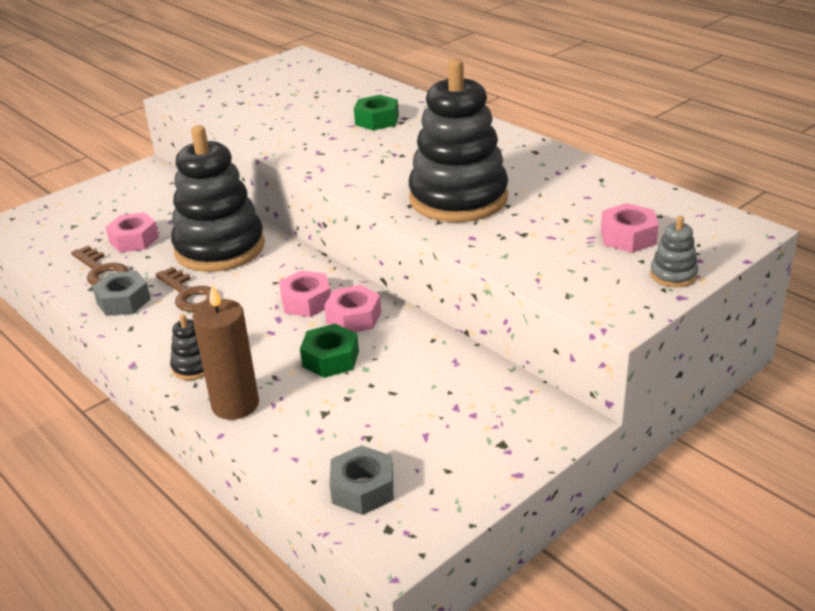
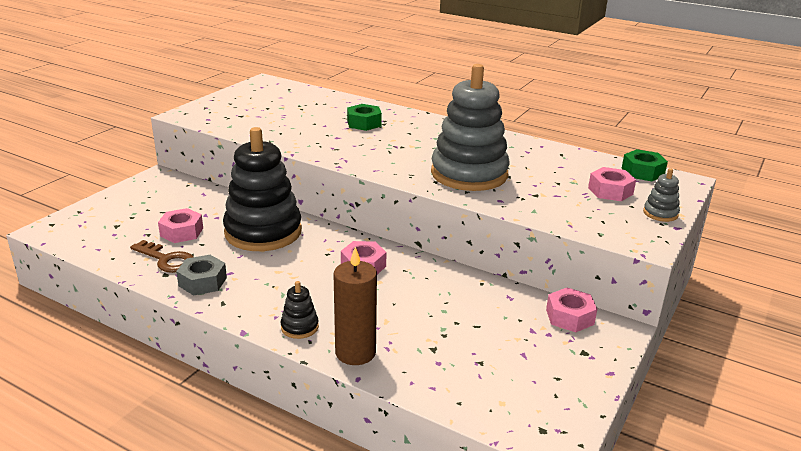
camera: 20 degrees left, 5 degrees down
(189, 294) = (259, 270): brown key -> none
(331, 359) = (411, 307): green nut -> green nut (642, 172)
(353, 317) = (409, 273): pink nut -> pink nut (569, 317)
(362, 489) = (502, 402): grey nut -> none
(458, 198) = (469, 174): black stacking toy -> grey stacking toy

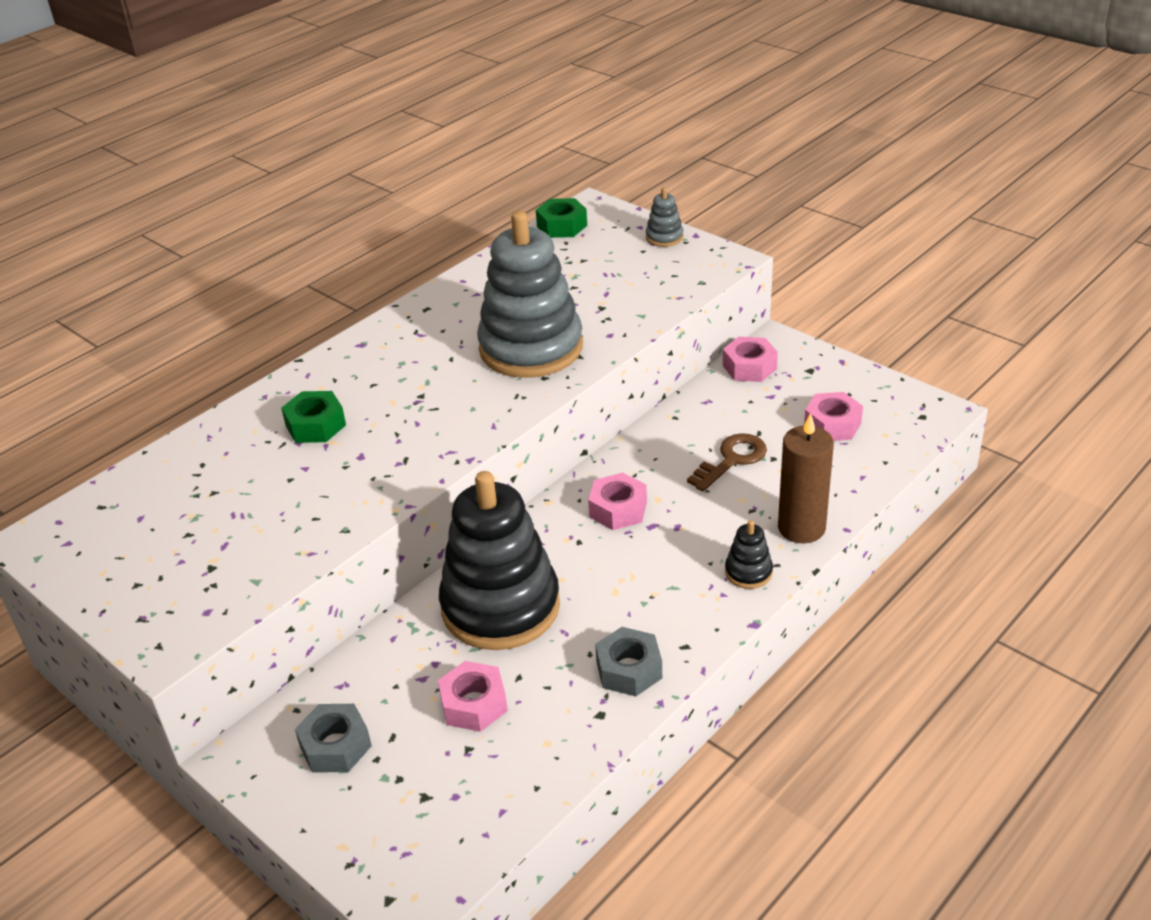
camera: 75 degrees left, 10 degrees up
(159, 197) = (335, 746): none -> grey nut
(166, 259) = (557, 716): brown key -> brown key (732, 460)
(610, 191) = (604, 256): pink nut -> pink nut (832, 425)

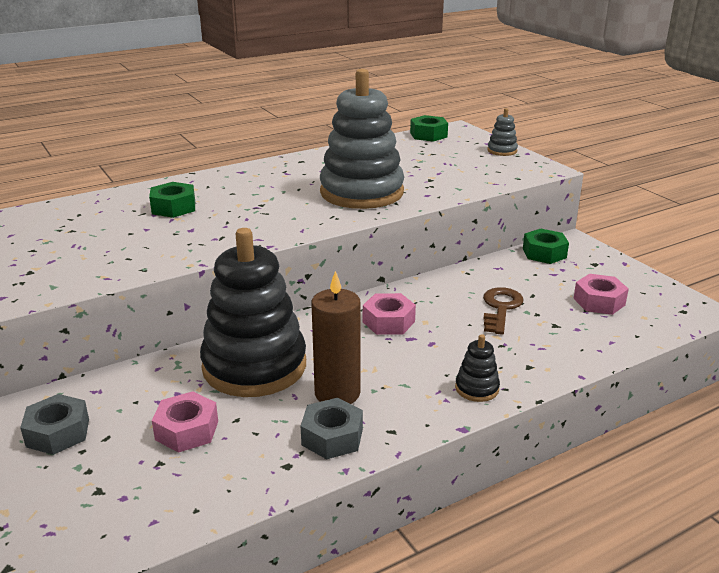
camera: 15 degrees right, 10 degrees down
(732, 460) = (500, 308): brown key -> brown key turned 45 degrees counterclockwise
(749, 367) = (544, 253): pink nut -> green nut
(801, 528) = (540, 366): brown candle -> brown candle (337, 393)

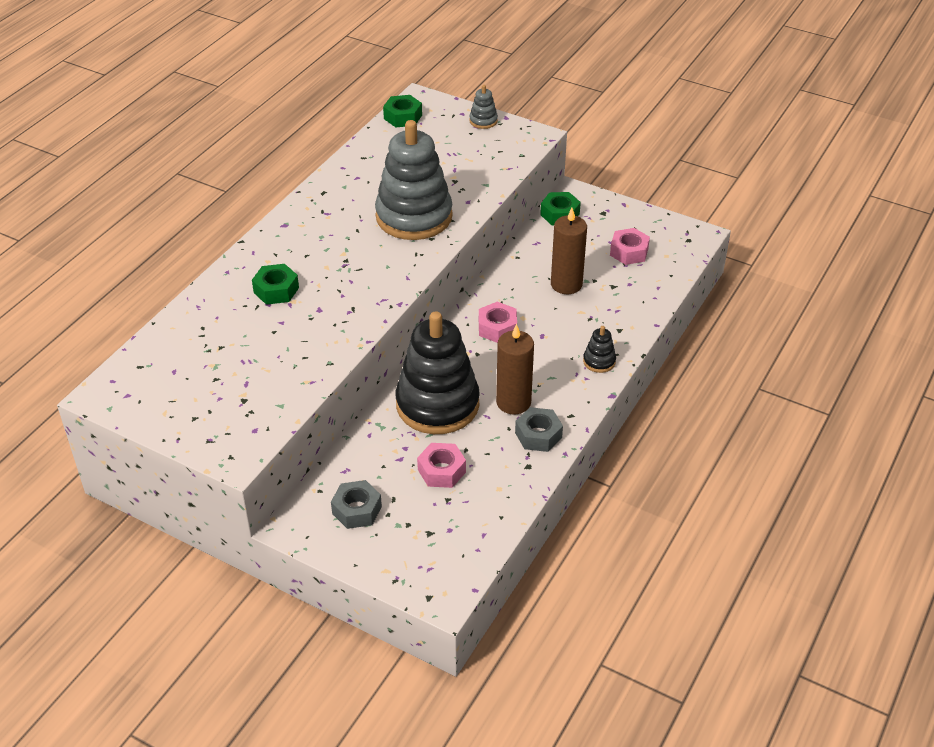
camera: 30 degrees left, 15 degrees up
(500, 308) = (566, 284): brown key -> brown candle

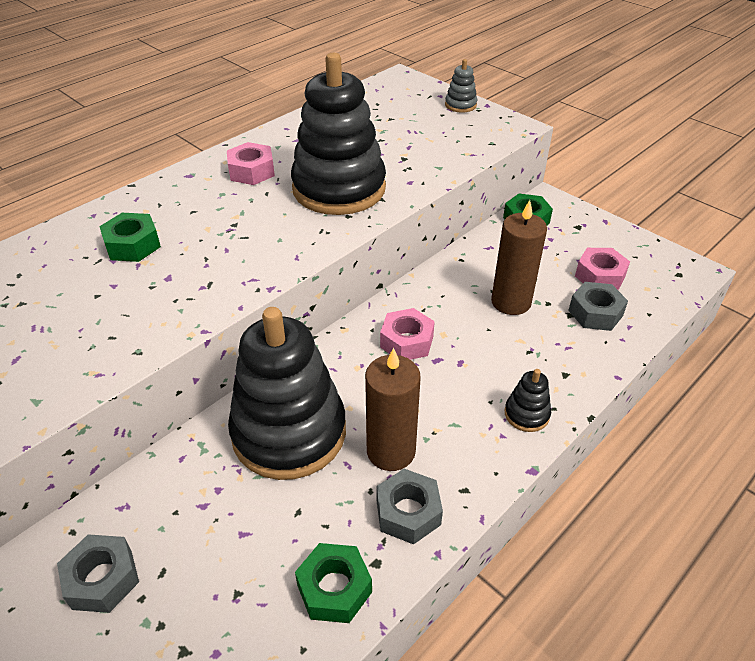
camera: 15 degrees right, 0 degrees up
(403, 117) = (375, 91): green nut -> green nut (334, 588)
(414, 216) = (339, 188): grey stacking toy -> black stacking toy
(441, 471) = (250, 540): pink nut -> pink nut (251, 171)
(631, 281) = (595, 313): none -> grey nut

